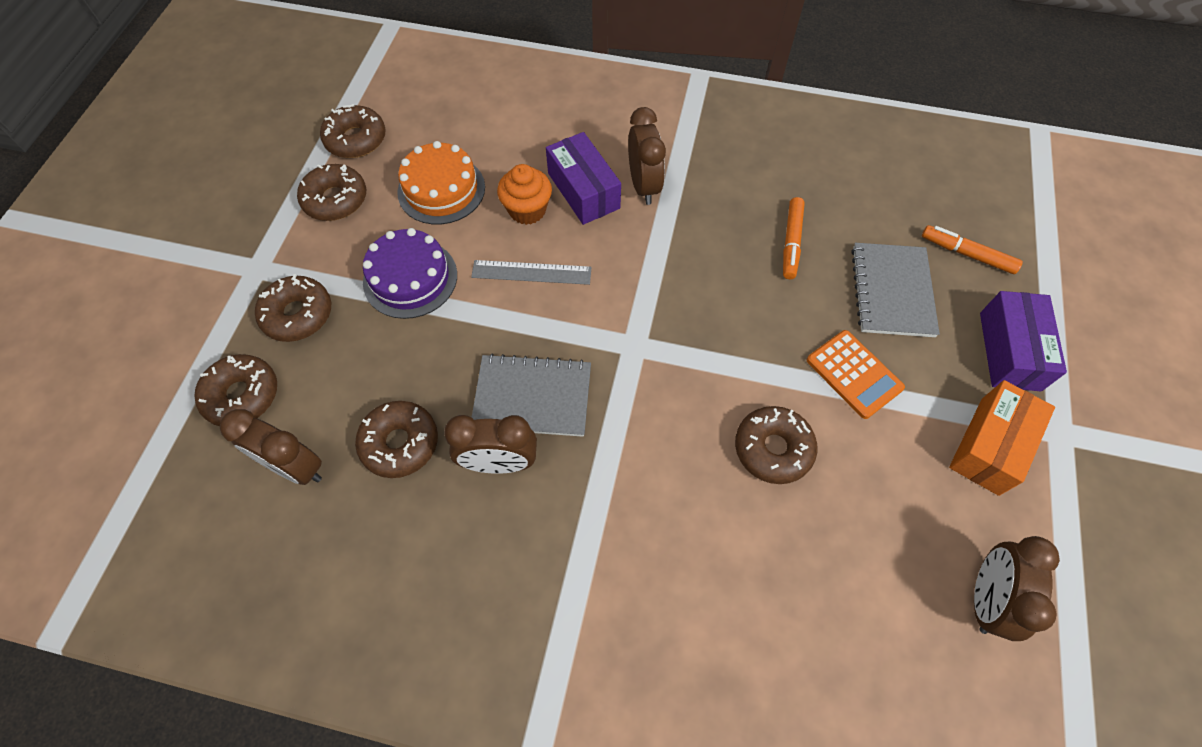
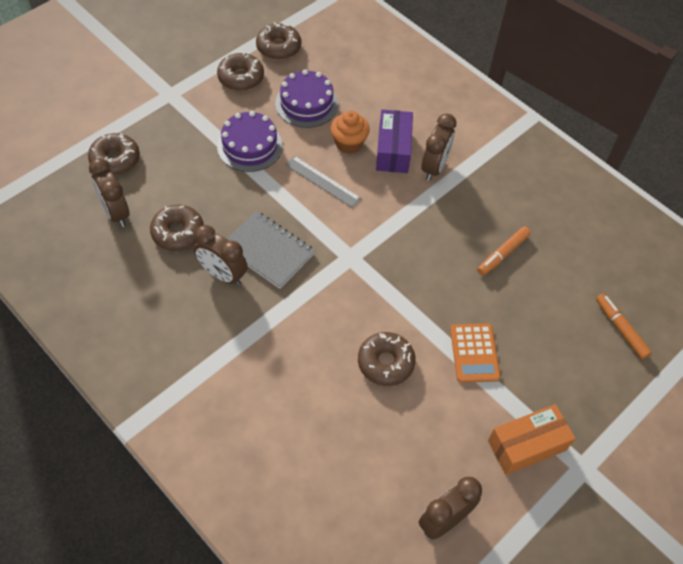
camera: 30 degrees right, 5 degrees down
(298, 314) = (174, 132): brown donut -> none
(441, 189) = (306, 104): orange cake -> purple cake
(892, 291) = (545, 321): grey notebook -> none
(1009, 351) = (594, 402): purple box -> none

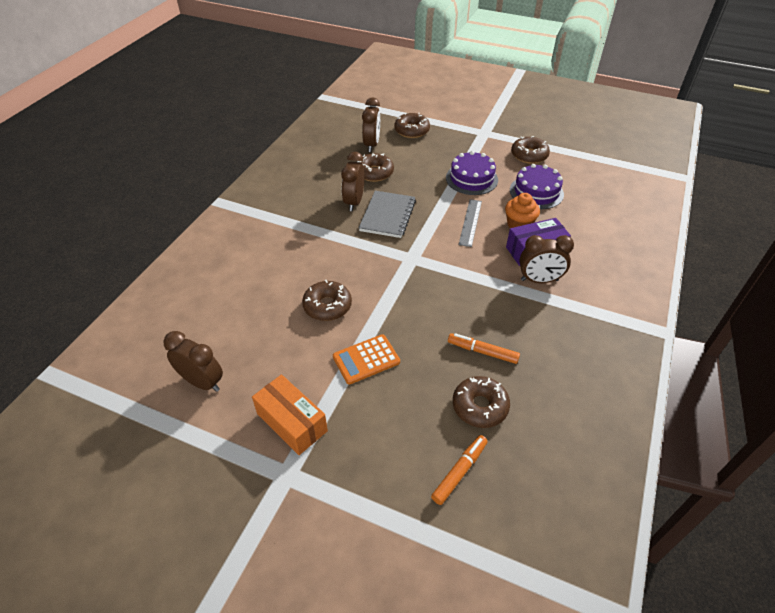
camera: 70 degrees right, 10 degrees down
(116, 212) = (371, 145): brown clock -> brown clock turned 150 degrees clockwise
(278, 47) = (576, 162): brown donut -> brown donut (480, 406)

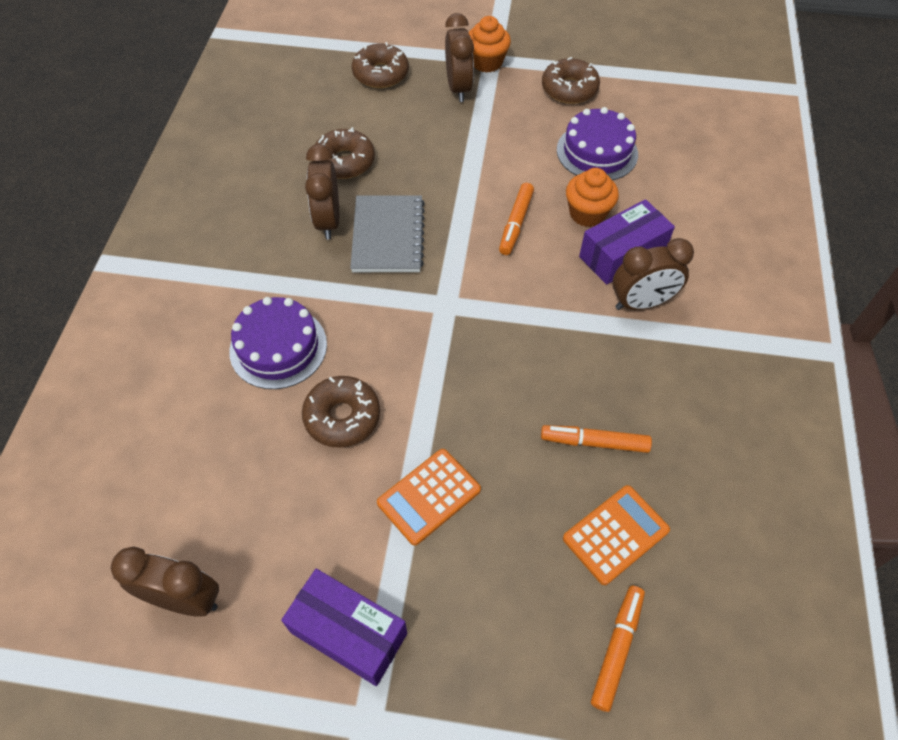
camera: 15 degrees left, 10 degrees up
(292, 422) = (348, 633): orange box -> purple box
(371, 145) = (325, 110): brown clock -> brown clock (458, 88)
(470, 222) = (515, 223): grey ruler -> orange marker
(471, 179) = (496, 146): purple cake -> purple cake (278, 347)
(480, 134) = (487, 62): none -> orange cupcake
(480, 406) = (615, 534): brown donut -> orange calculator

